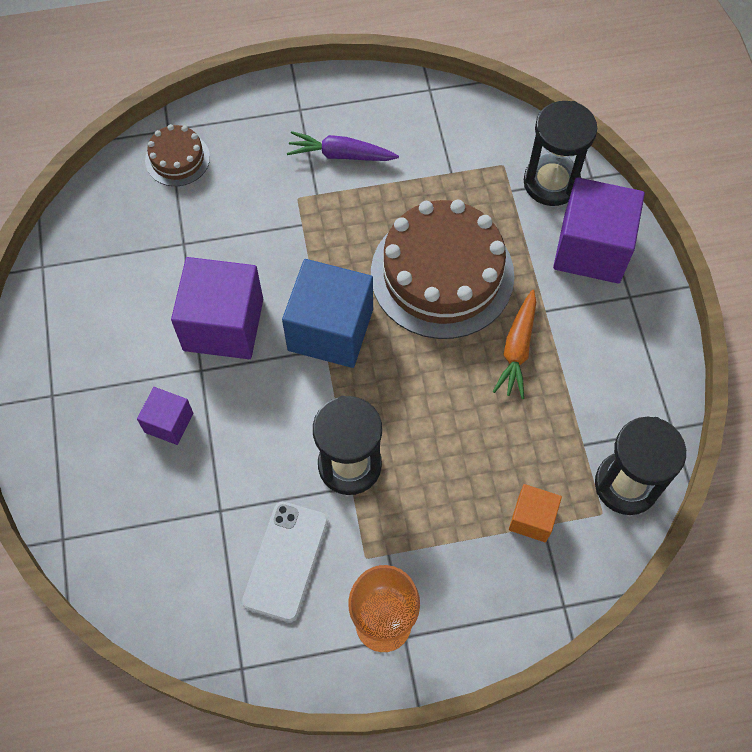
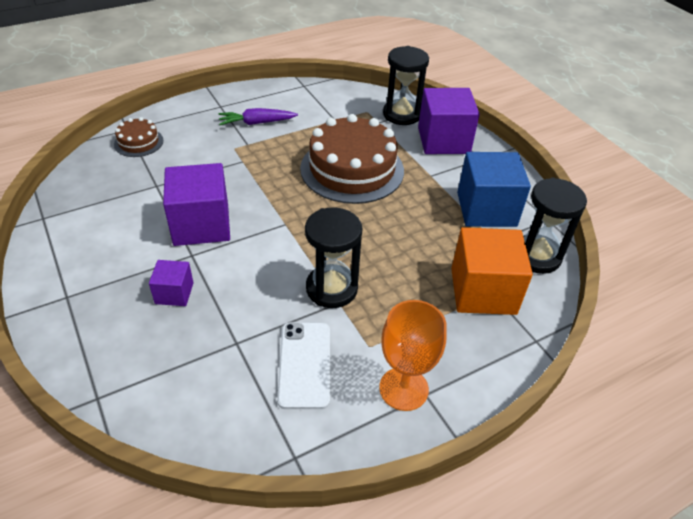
camera: 20 degrees left, 20 degrees down
(330, 329) = (285, 212): blue cube -> blue cube (486, 209)
(517, 349) = (422, 198): orange carrot -> none
(532, 518) = (483, 291): orange cube -> orange cube, size x1.93

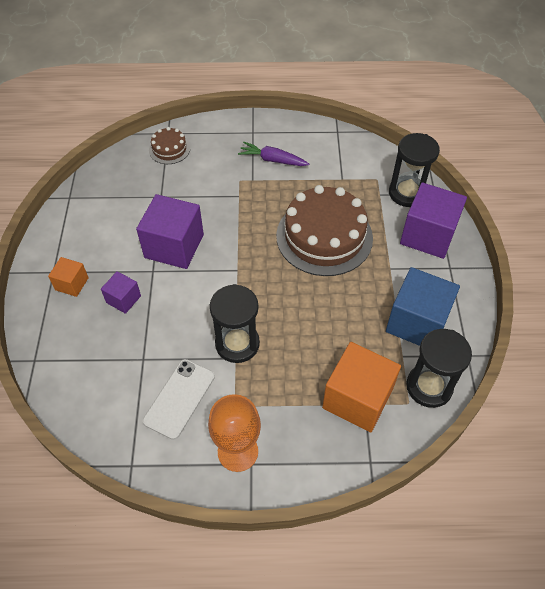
camera: 30 degrees right, 10 degrees up
(99, 300) = (72, 284): none -> orange cube

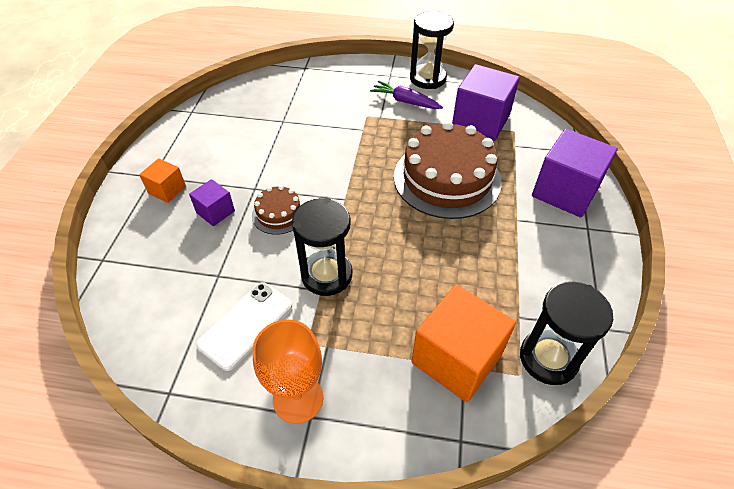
camera: 10 degrees right, 5 degrees down
(169, 149) = (302, 81): brown cake -> brown cake (279, 213)
(174, 246) = (283, 168): purple cube -> purple cube (480, 121)
(407, 193) = (546, 148): black hourglass -> black hourglass (427, 78)
(417, 322) = (541, 281): blue cube -> none

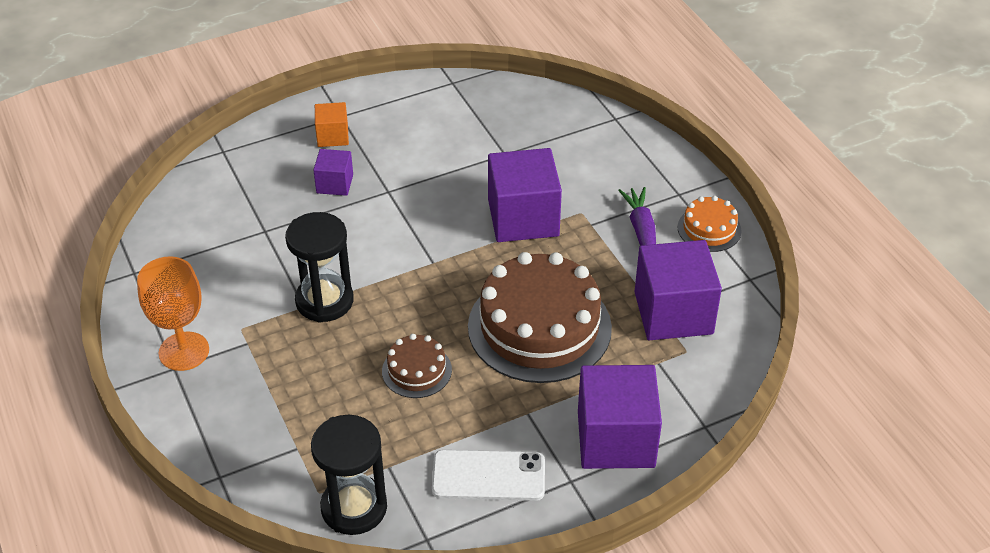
camera: 55 degrees right, 5 degrees down
(246, 325) = (228, 279): white phone -> white phone (488, 476)
(279, 213) = (370, 227): brown cake -> brown cake (416, 370)
(346, 140) = (523, 218): none -> purple cube
(427, 78) = (709, 229): black hourglass -> orange cake
(456, 358) = (301, 438): orange cube -> none

